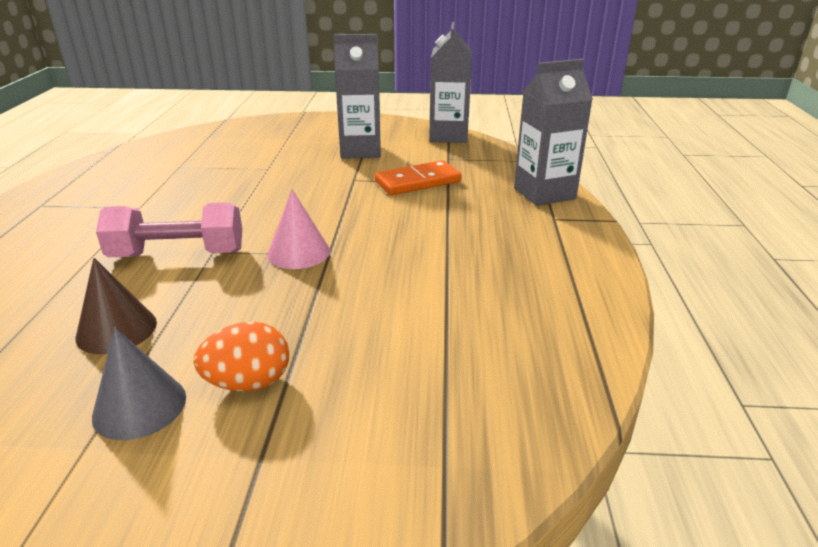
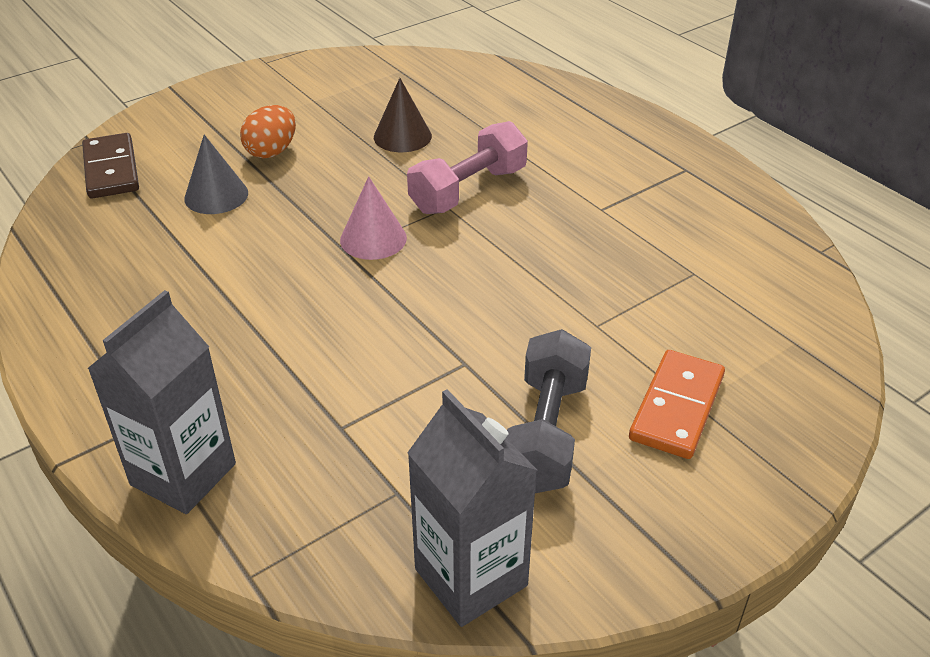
camera: 140 degrees right, 10 degrees up
(139, 406) = (316, 120): grey cone -> grey cone (216, 195)
(360, 151) = (546, 433): grey carton -> grey dumbbell
(417, 181) = (380, 403): orange domino -> orange domino (677, 407)
(450, 465) = (111, 170): none -> brown domino

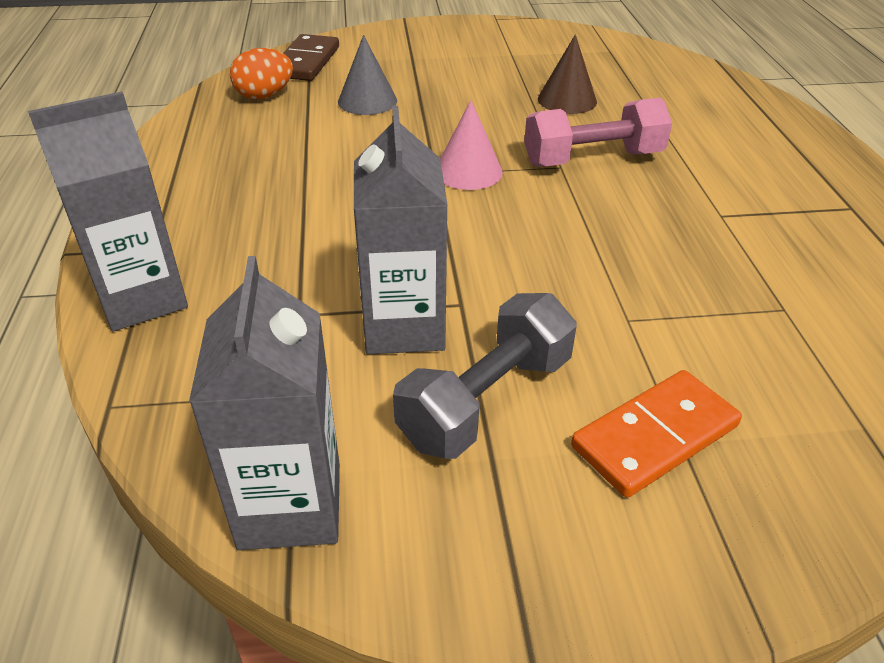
camera: 30 degrees right, 0 degrees up
(272, 151) = (442, 82): orange egg -> orange egg (264, 96)
(436, 401) = (404, 327): none -> grey carton

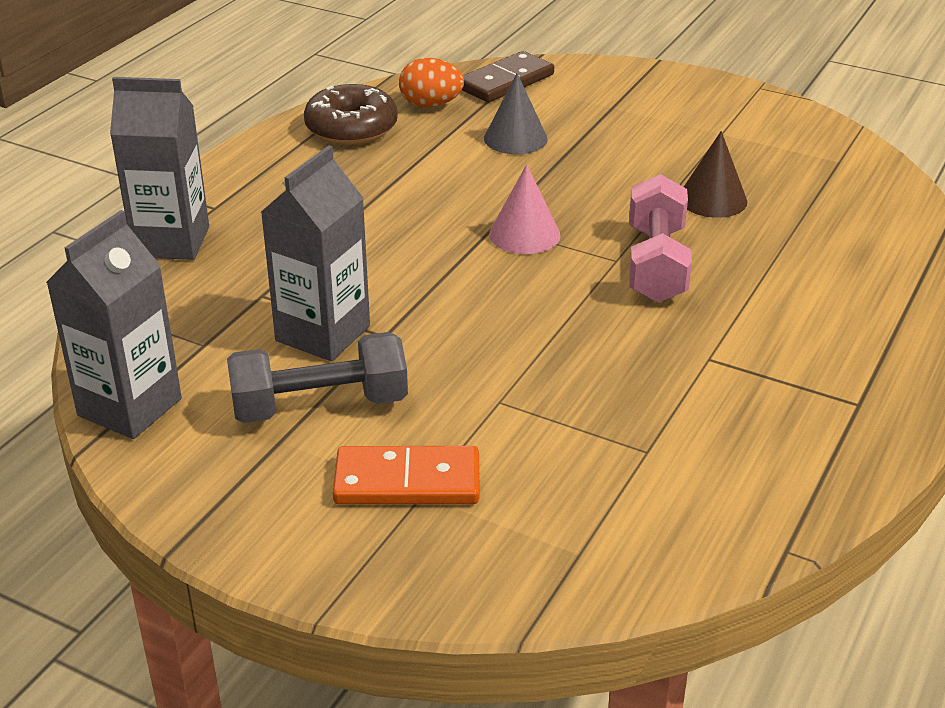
camera: 35 degrees right, 5 degrees down
(214, 134) = (351, 128): none -> brown donut
(592, 159) = (656, 264): pink dumbbell -> pink dumbbell turned 75 degrees clockwise

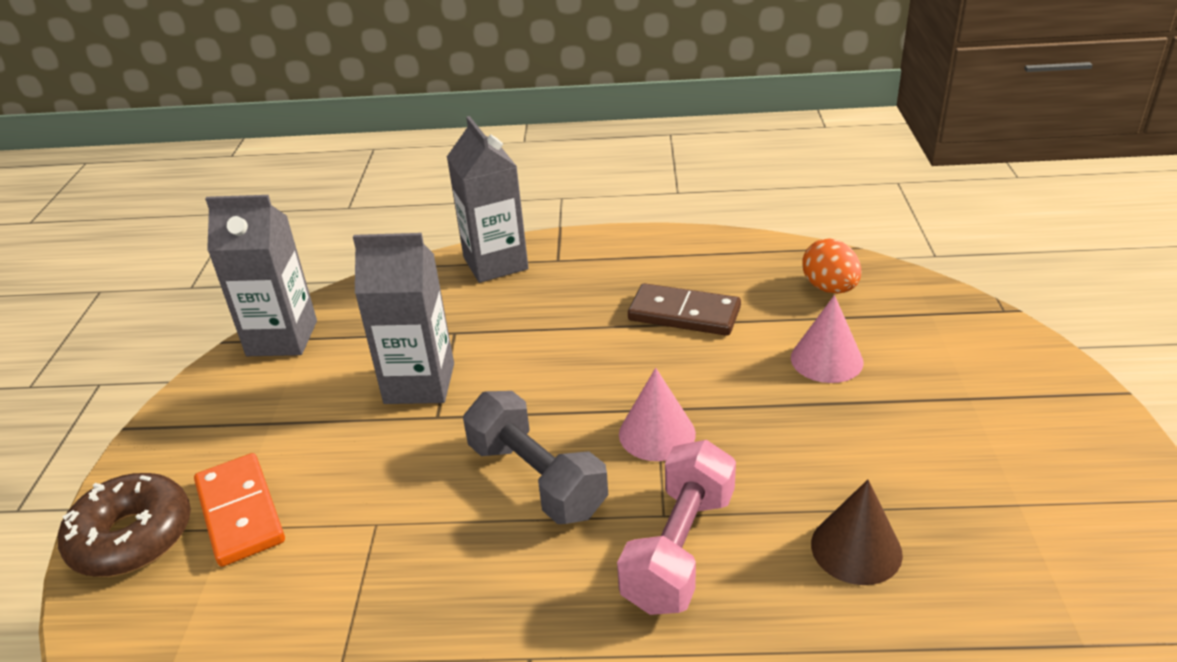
camera: 65 degrees right, 0 degrees up
(320, 406) = (322, 423): grey dumbbell -> grey dumbbell (536, 479)
(351, 128) = (739, 267): brown donut -> brown donut (132, 537)
(505, 81) = (929, 310): brown domino -> brown domino (684, 314)
(515, 138) = (826, 359): grey cone -> pink cone
(656, 264) = (679, 549): pink dumbbell -> pink dumbbell turned 45 degrees counterclockwise

